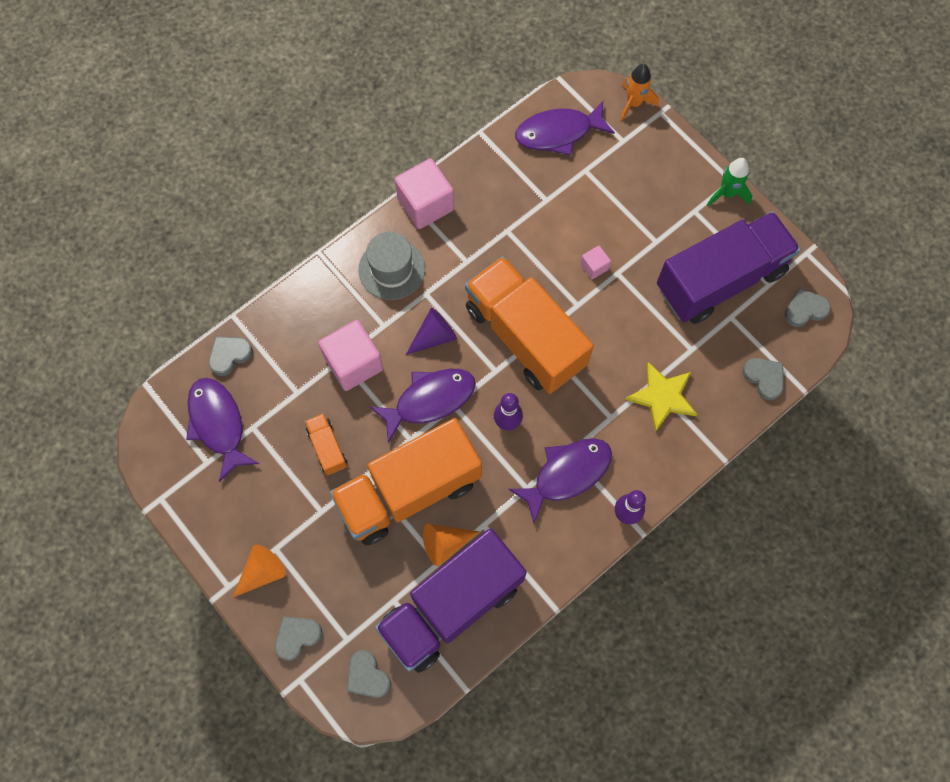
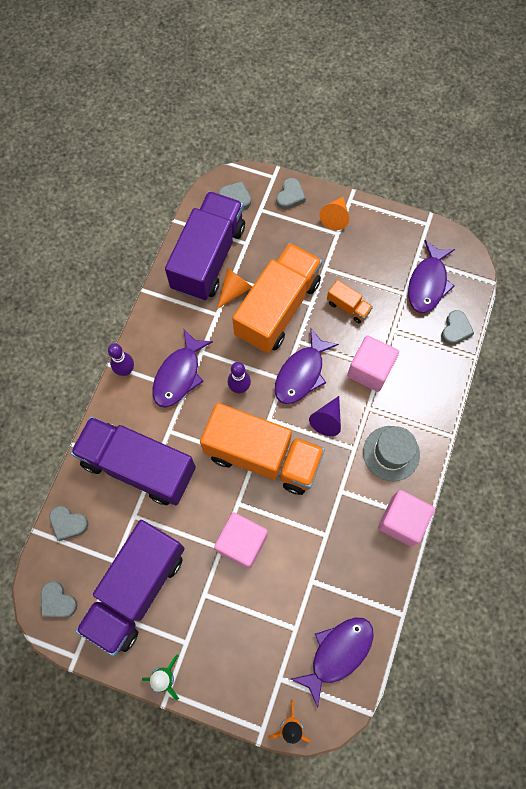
camera: 150 degrees right, 0 degrees up
(218, 424) = (428, 283): purple fish -> purple fish turned 75 degrees clockwise
(594, 267) = (242, 543): pink cube -> pink cube, size x2.06
(662, 396) = (138, 466): yellow star -> purple truck
(805, 309) = (57, 601): grey heart -> grey heart turned 90 degrees clockwise

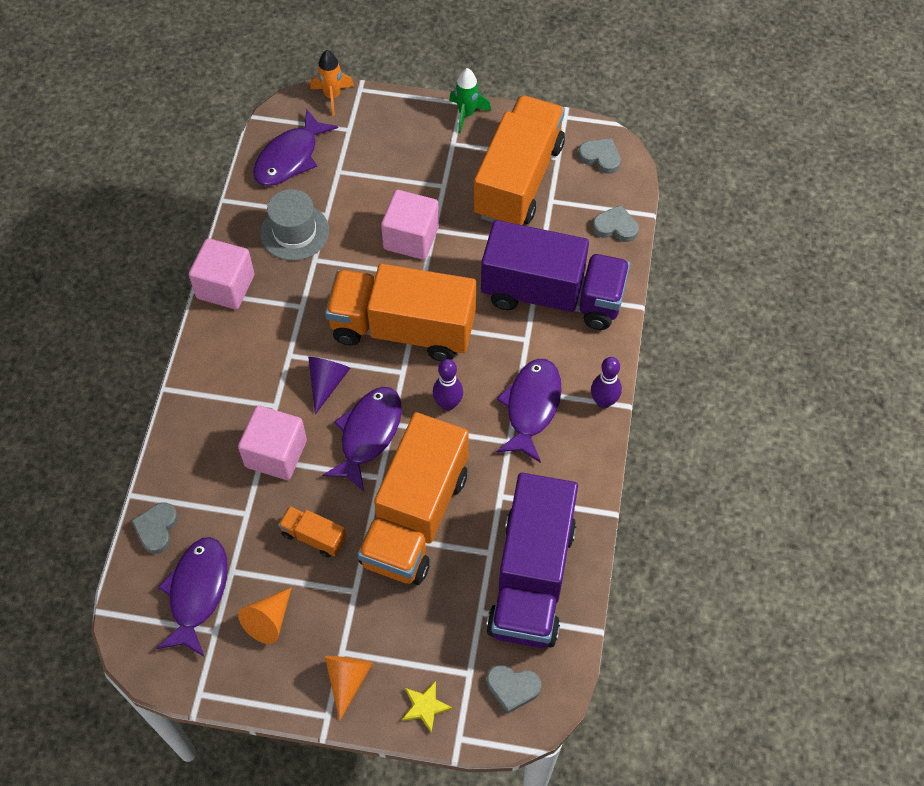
camera: 170 degrees right, 10 degrees down
(136, 589) = (518, 180): purple truck -> orange truck
(234, 290) = (482, 534): orange cone -> orange cone (268, 621)
(290, 196) = (425, 706): grey heart -> yellow star
(391, 453) = (242, 357): grey hat -> grey hat (294, 232)

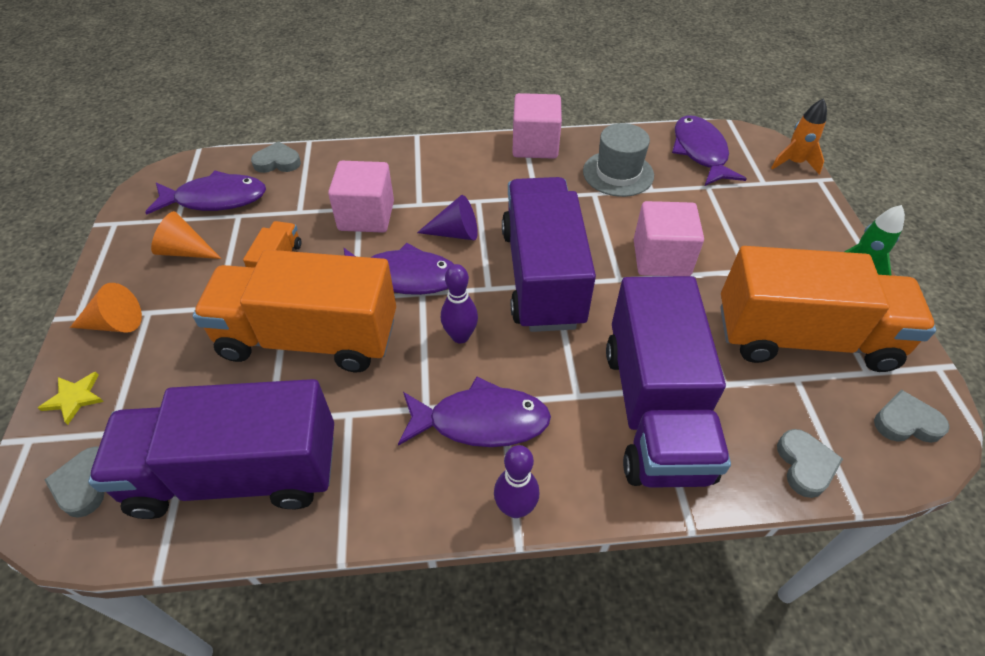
camera: 75 degrees right, 10 degrees down
(290, 158) = (700, 152): purple fish -> purple fish turned 60 degrees clockwise
(403, 329) = (542, 276): orange truck -> purple truck
(600, 157) = (906, 422): grey heart -> grey heart turned 105 degrees counterclockwise

